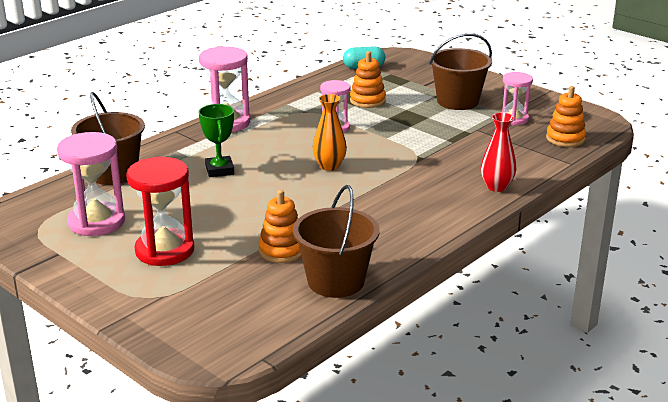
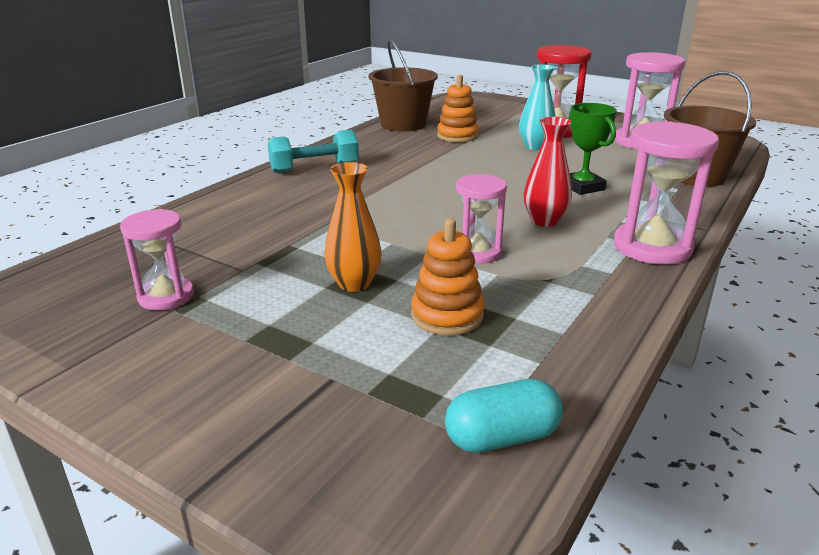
camera: 170 degrees right, 0 degrees up
(213, 224) = (535, 147): none -> turquoise vase
(329, 166) = (455, 200): orange vase -> orange vase (354, 284)
(441, 212) = (314, 168): none -> turquoise dumbbell
(457, 101) = (262, 332): brown bucket -> none
(496, 187) = (245, 193): red vase -> red vase (544, 221)
(565, 138) = (100, 264): orange stacking toy -> none

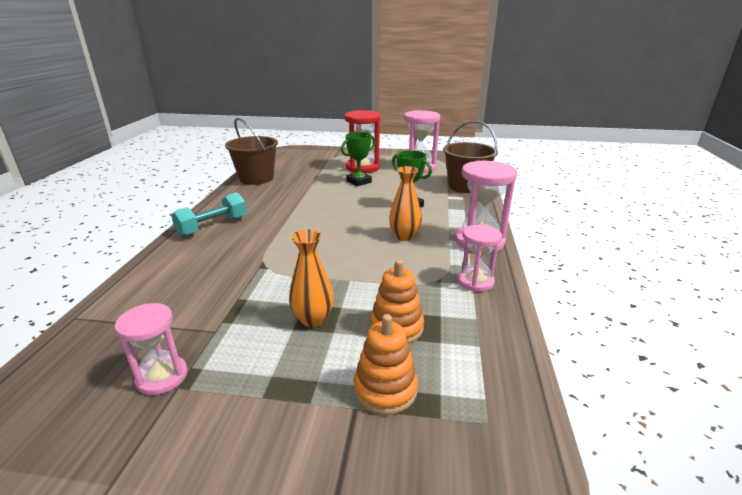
camera: 25 degrees left, 0 degrees up
(457, 136) = (301, 181): orange stacking toy -> orange stacking toy (385, 389)
(477, 252) = (380, 271): pink hourglass -> pink hourglass (475, 282)
(502, 437) = (500, 414): turquoise capsule -> none
(535, 147) = (359, 181): turquoise vase -> green trophy
(544, 221) = (404, 236): red vase -> orange vase

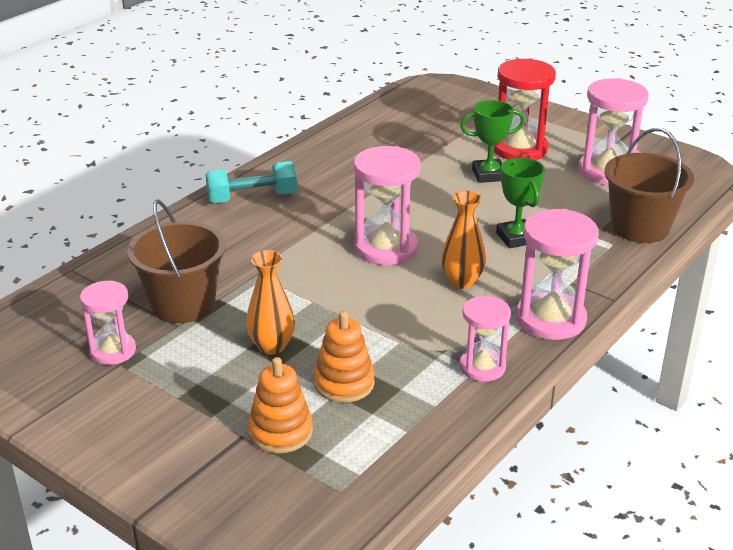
camera: 30 degrees right, 5 degrees up
(256, 178) = (355, 132): brown bucket -> brown bucket (183, 304)
(336, 231) = (386, 248): none -> pink hourglass

